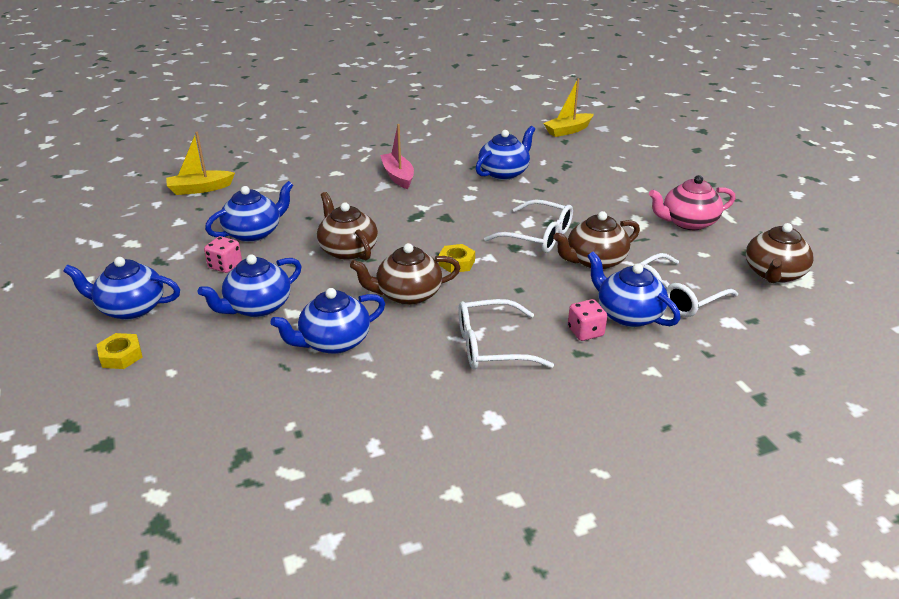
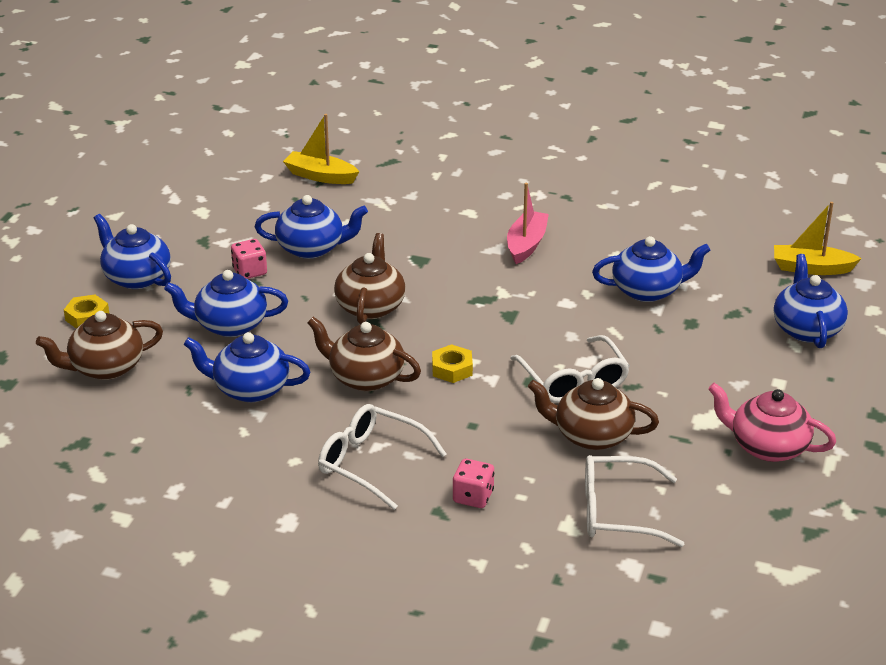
camera: 40 degrees right, 0 degrees up
(627, 314) = (539, 503): blue teapot -> blue teapot (806, 329)
(773, 274) = (766, 549): brown teapot -> brown teapot (105, 368)

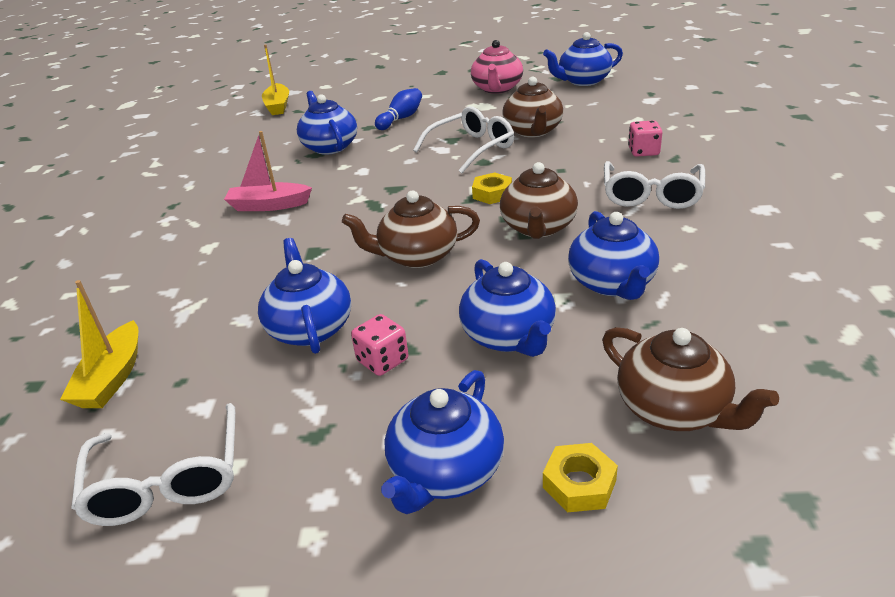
camera: 105 degrees left, 0 degrees up
(617, 512) = (605, 111): white glasses -> white glasses (167, 480)
(703, 349) = (401, 119): none -> blue bowling pin
(806, 329) = (358, 97): blue teapot -> blue teapot (583, 81)

